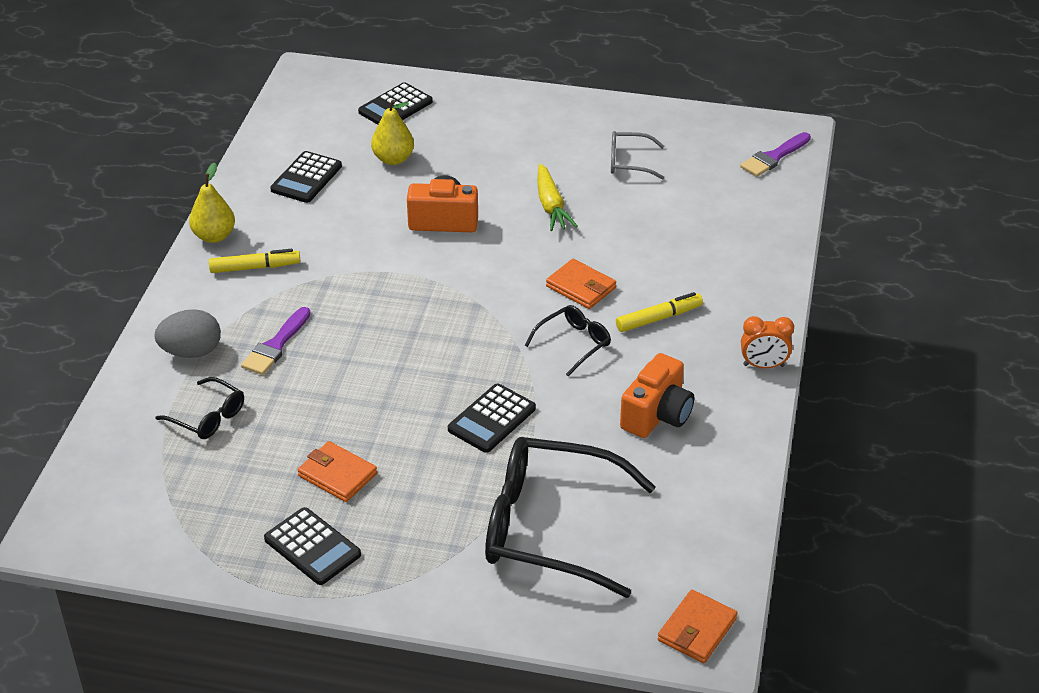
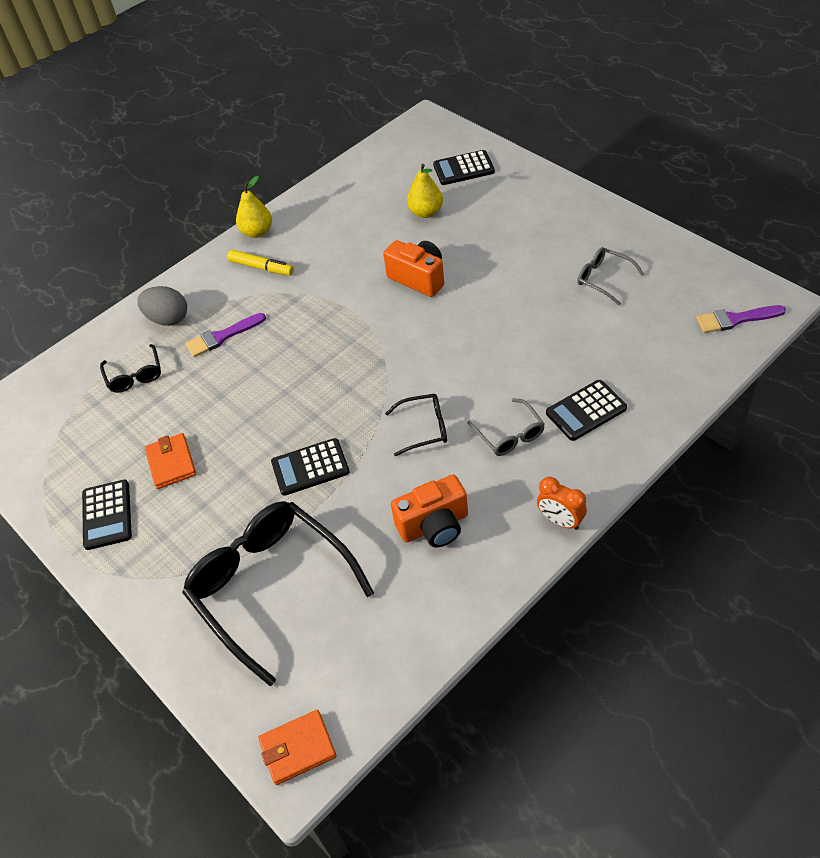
camera: 40 degrees right, 10 degrees up
(306, 178) = (354, 207): black calculator -> black calculator (586, 411)
(551, 206) = (508, 296): yellow carrot -> none
(581, 287) = (471, 379): orange wallet -> none
(658, 318) = (509, 434): yellow marker -> grey glasses

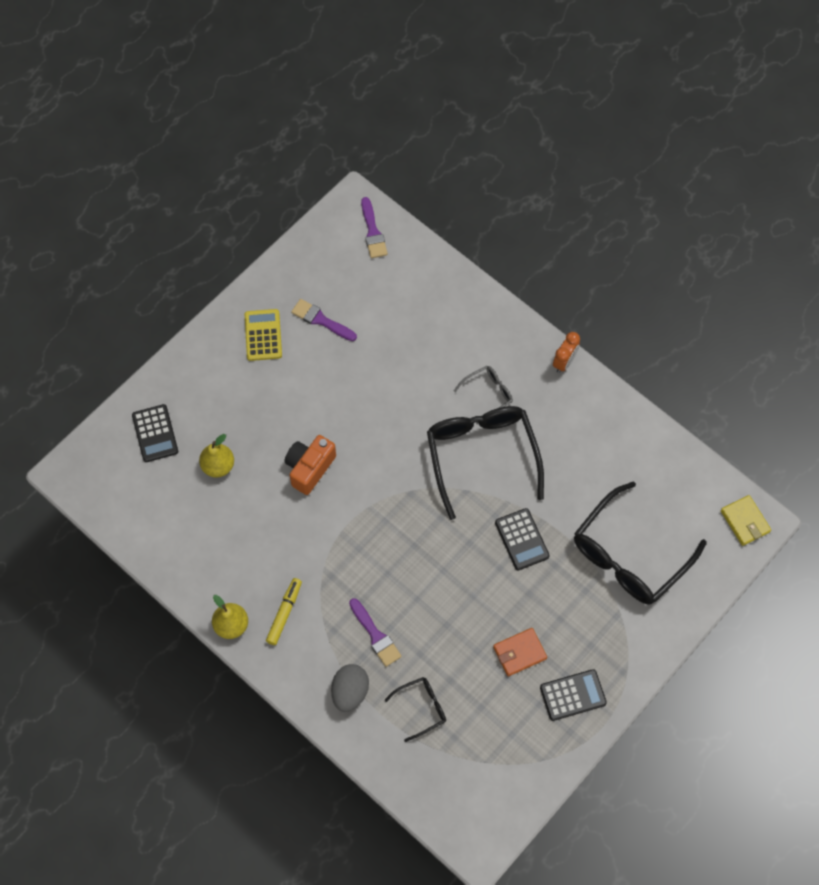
camera: 100 degrees left, 15 degrees up
(298, 748) = (745, 521): orange wallet -> yellow wallet
(424, 428) = (482, 456): black glasses -> black glasses, size x2.14
(434, 525) = (572, 445): orange camera -> none
(580, 235) = (263, 335): none -> yellow calculator
(586, 411) = (464, 341): black calculator -> none
(604, 279) = (321, 320): grey glasses -> purple brush

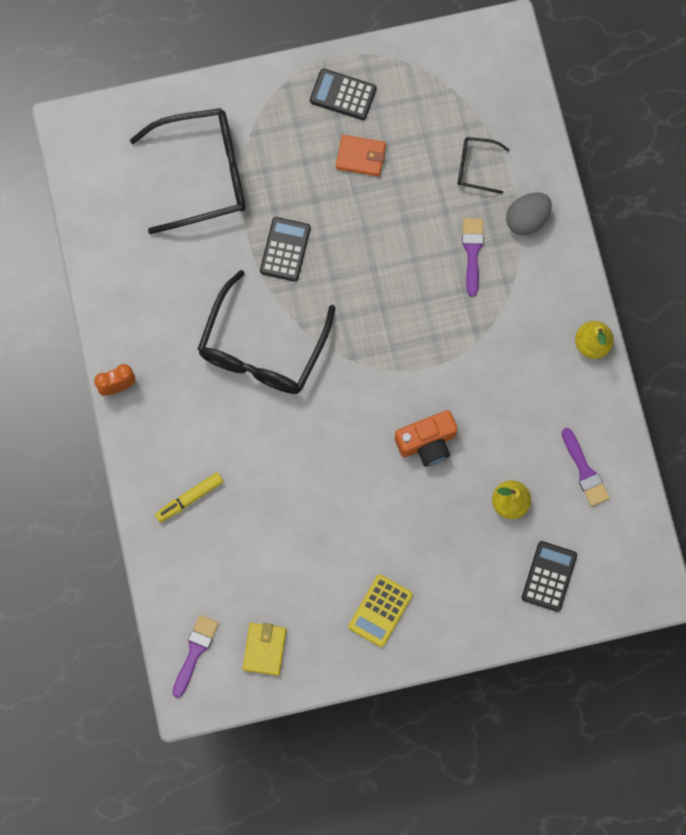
camera: 145 degrees left, 10 degrees up
(284, 613) = (538, 324): yellow marker -> yellow marker (189, 498)
(321, 320) = (313, 588): purple brush -> purple brush (585, 471)
(488, 394) = (212, 403): grey glasses -> none
(745, 521) = (81, 136): yellow wallet -> yellow wallet (264, 649)

